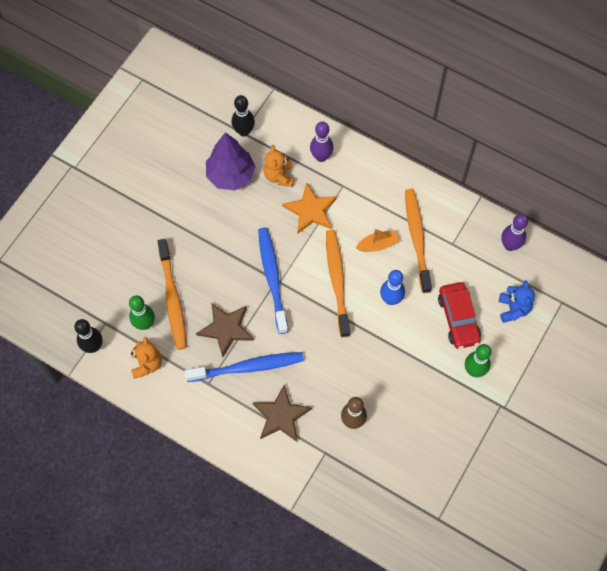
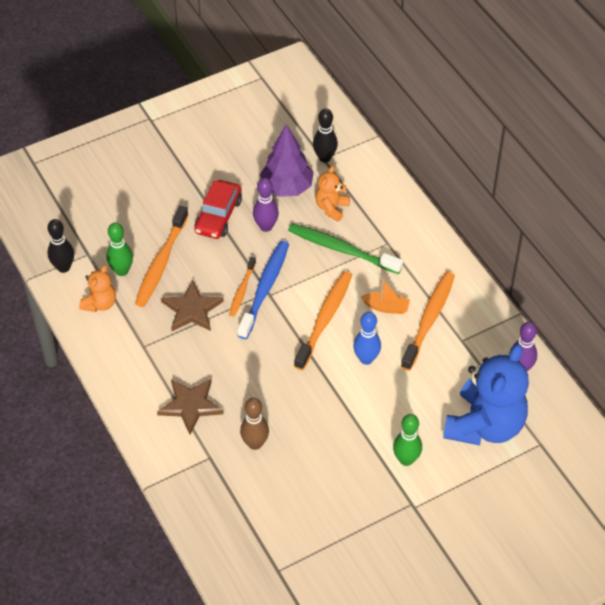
camera: 30 degrees right, 15 degrees down
(248, 367) = (189, 350): blue toothbrush -> none
(255, 289) = (242, 290): none -> orange toothbrush
(310, 210) = (341, 249): orange star -> green toothbrush
(321, 157) = (383, 210): purple bowling pin -> purple bowling pin (266, 227)
(458, 319) = (422, 407): red car -> red car (218, 216)
(513, 309) = (484, 425): blue teddy bear -> blue teddy bear, size x2.08

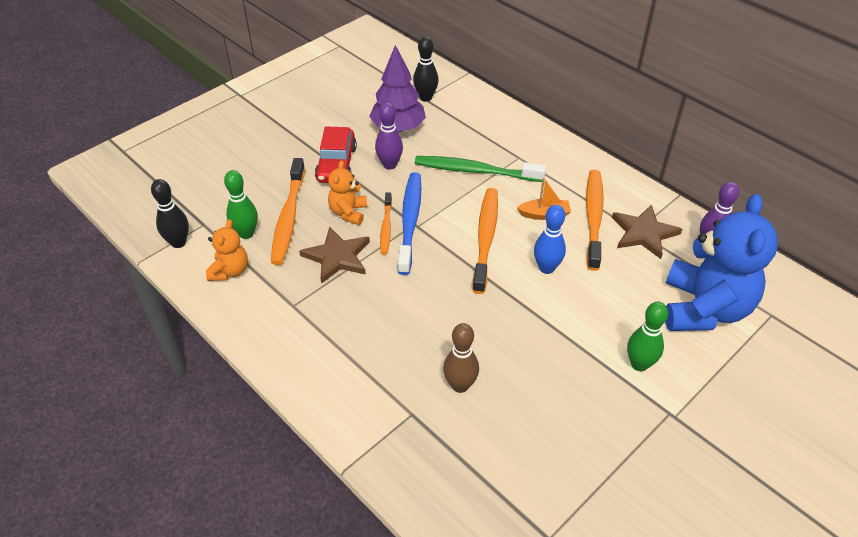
camera: 15 degrees left, 5 degrees down
(190, 405) = (369, 359): brown star -> brown star (644, 233)
(331, 208) = (450, 137): orange teddy bear -> orange teddy bear (348, 212)

